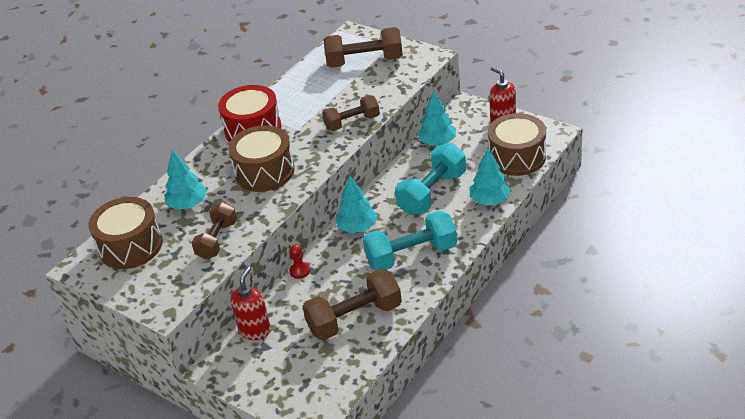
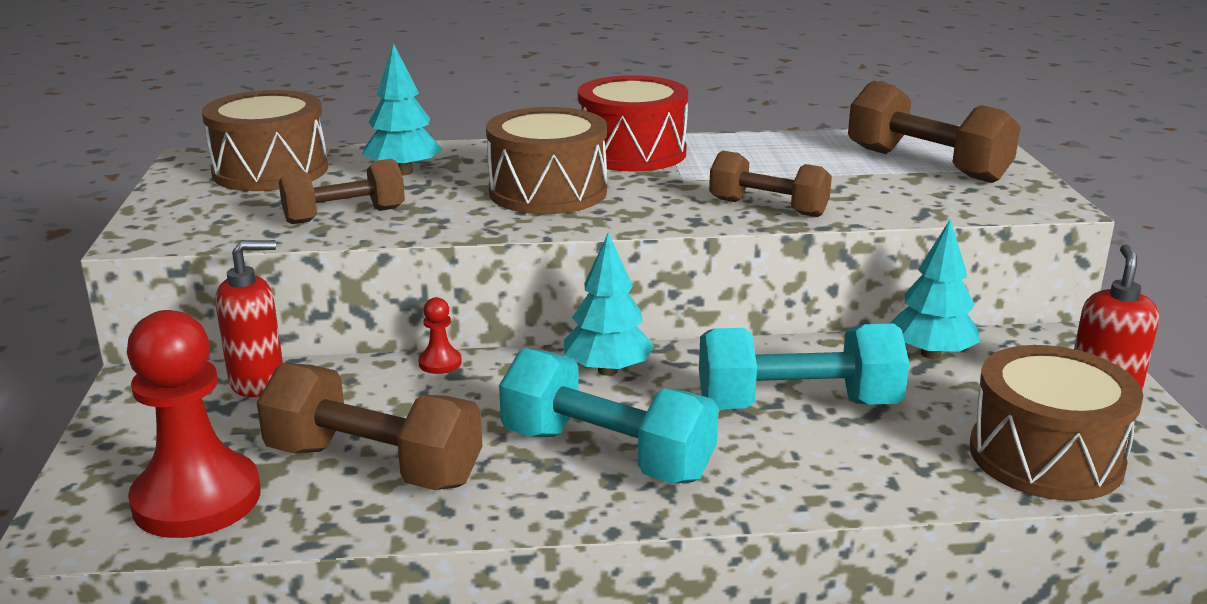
camera: 45 degrees right, 15 degrees down
(326, 374) = (197, 499): none -> red pawn
(490, 200) = (876, 479): turquoise tree -> none

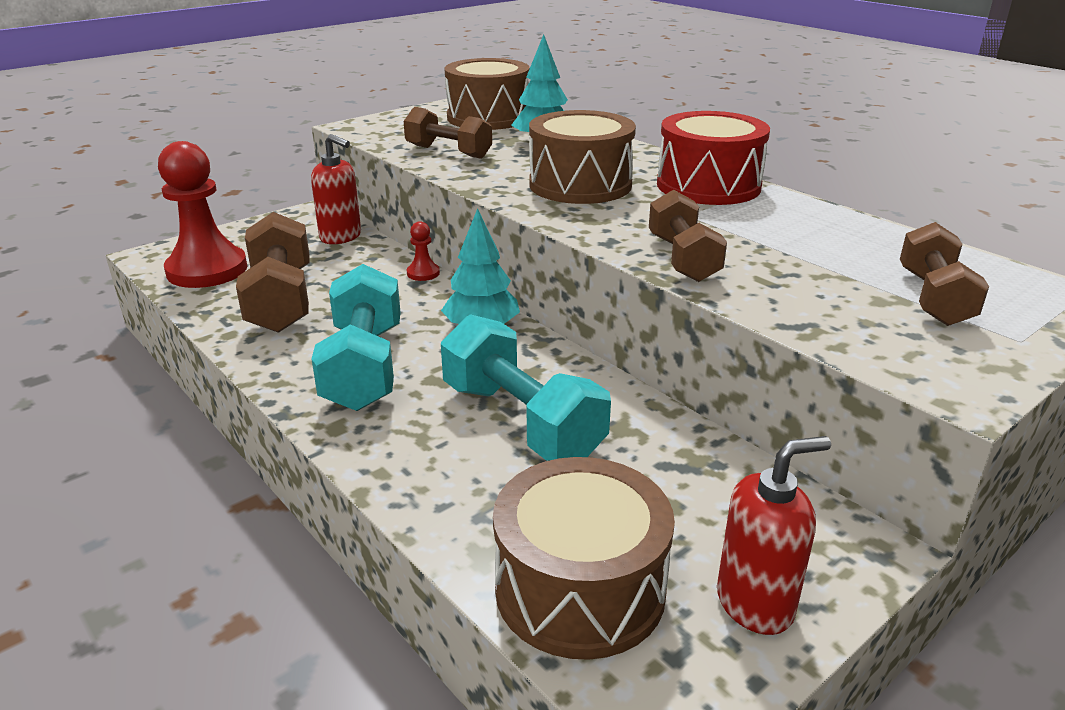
camera: 55 degrees right, 5 degrees up
(926, 165) = (934, 298): brown dumbbell -> brown dumbbell, size x0.66
(931, 354) = (704, 464): turquoise tree -> none

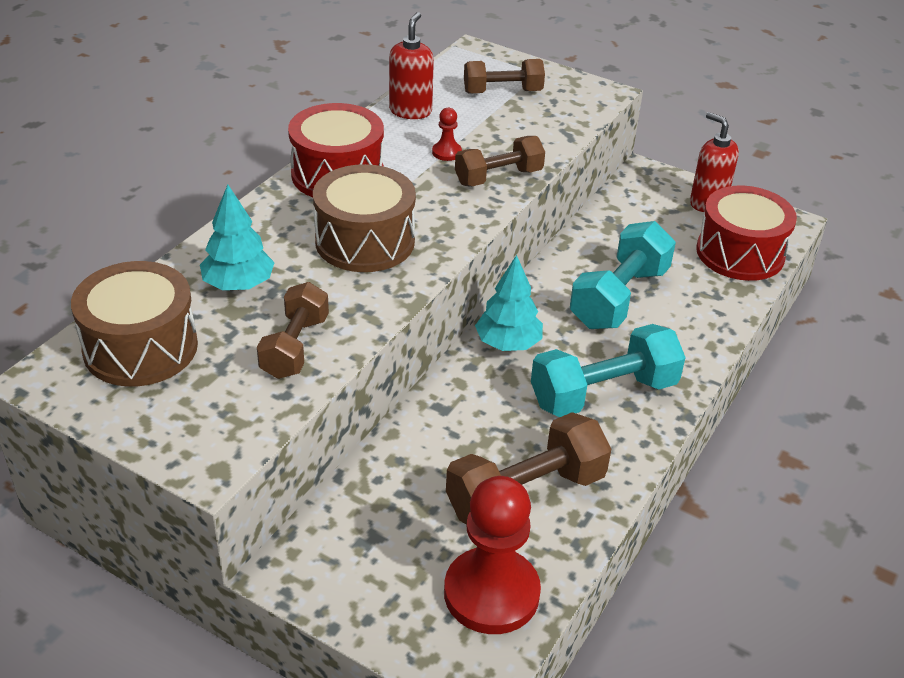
camera: 110 degrees left, 10 degrees up
(341, 237) = (355, 507): red soap dispenser -> red soap dispenser (410, 111)
(423, 273) = (421, 408): red pawn -> red pawn (446, 152)
(580, 589) = (740, 253): brown drum -> red drum

